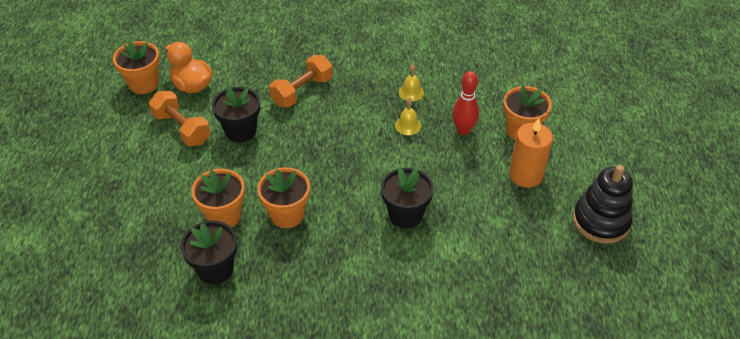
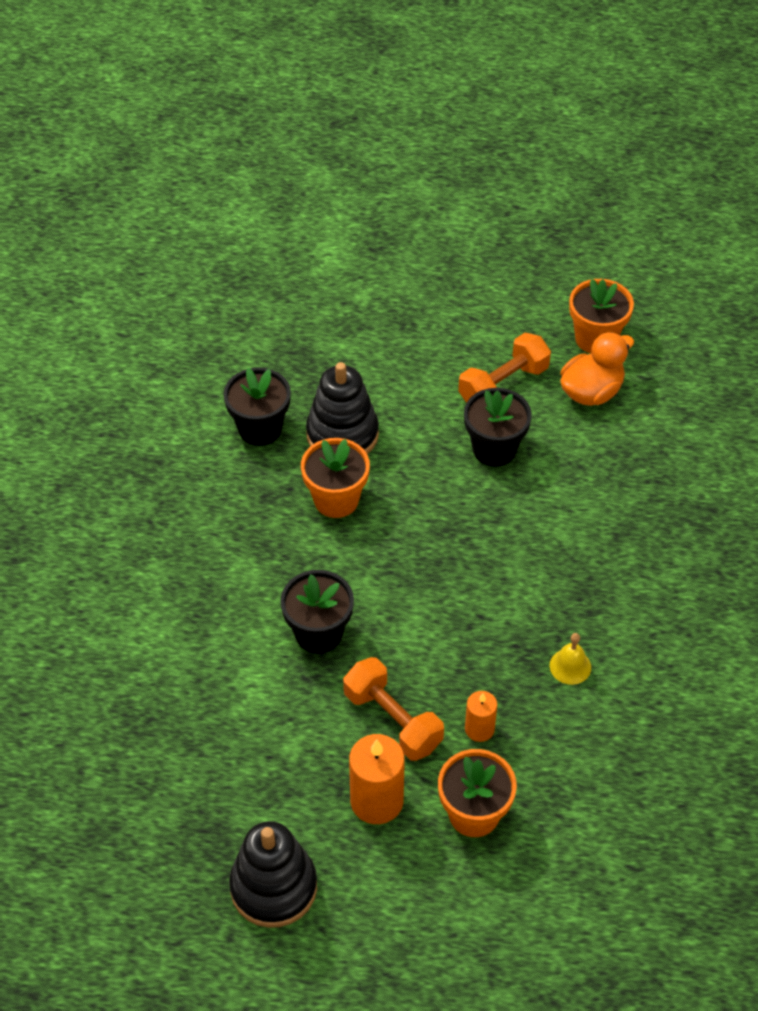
camera: 95 degrees right, 5 degrees up
(224, 216) = (342, 434): orange flower pot -> black stacking toy
(302, 91) = (576, 522): orange dumbbell -> orange dumbbell (393, 720)
(408, 125) = (494, 654): yellow bell -> none
(463, 130) = (479, 729): red bowling pin -> orange candle

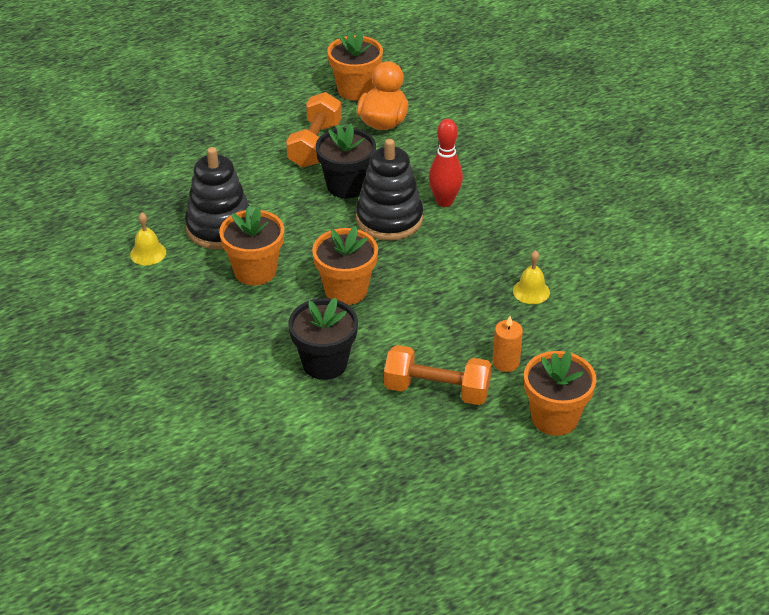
camera: 35 degrees left, 10 degrees down
(260, 429) = (148, 253): black flower pot -> yellow bell
(273, 887) = (453, 550): black stacking toy -> black stacking toy (389, 219)
(376, 801) = (476, 449): orange candle -> none
(399, 566) = (346, 290): none -> orange flower pot
(573, 518) = (444, 201): none -> red bowling pin

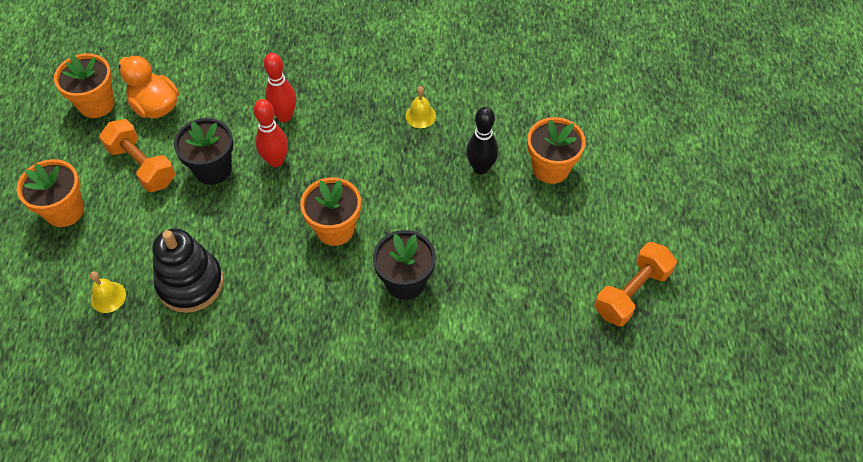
camera: 60 degrees left, 15 degrees up
(148, 253) = (179, 353): yellow bell -> yellow bell (108, 297)
(255, 271) = (265, 282): orange flower pot -> orange flower pot (64, 211)
(389, 219) = (276, 161): black stacking toy -> red bowling pin
(437, 390) = (481, 223): orange dumbbell -> orange dumbbell (631, 292)
(506, 362) = (480, 168): orange candle -> black bowling pin

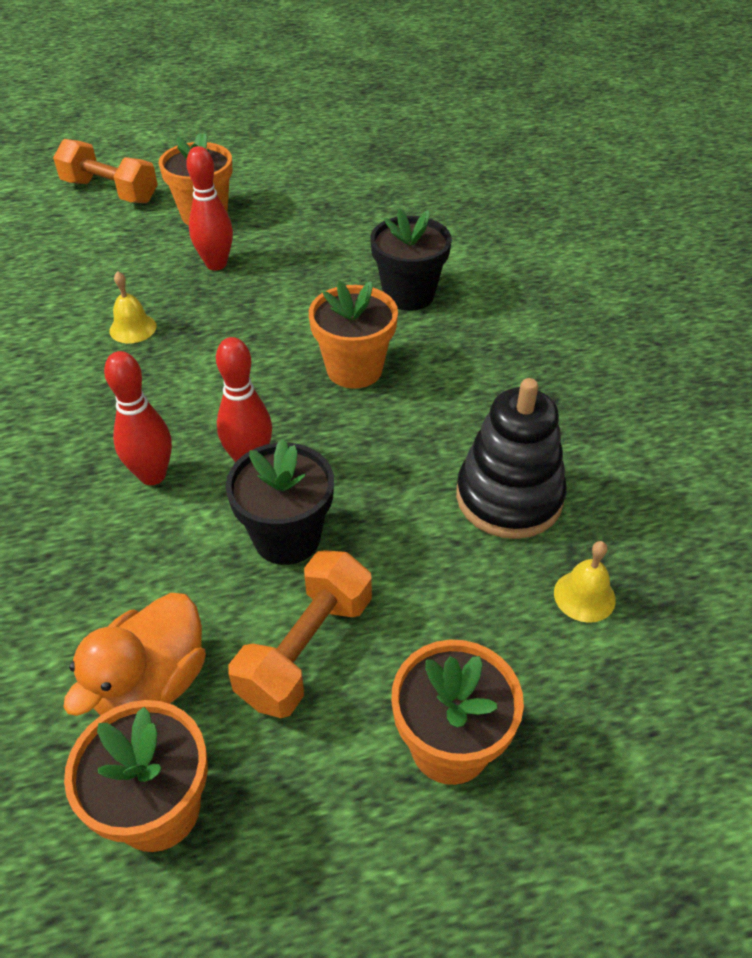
camera: 105 degrees left, 10 degrees down
(480, 168) = (216, 264): black bowling pin -> red bowling pin
(631, 292) = (353, 153): orange dumbbell -> orange dumbbell (110, 192)

